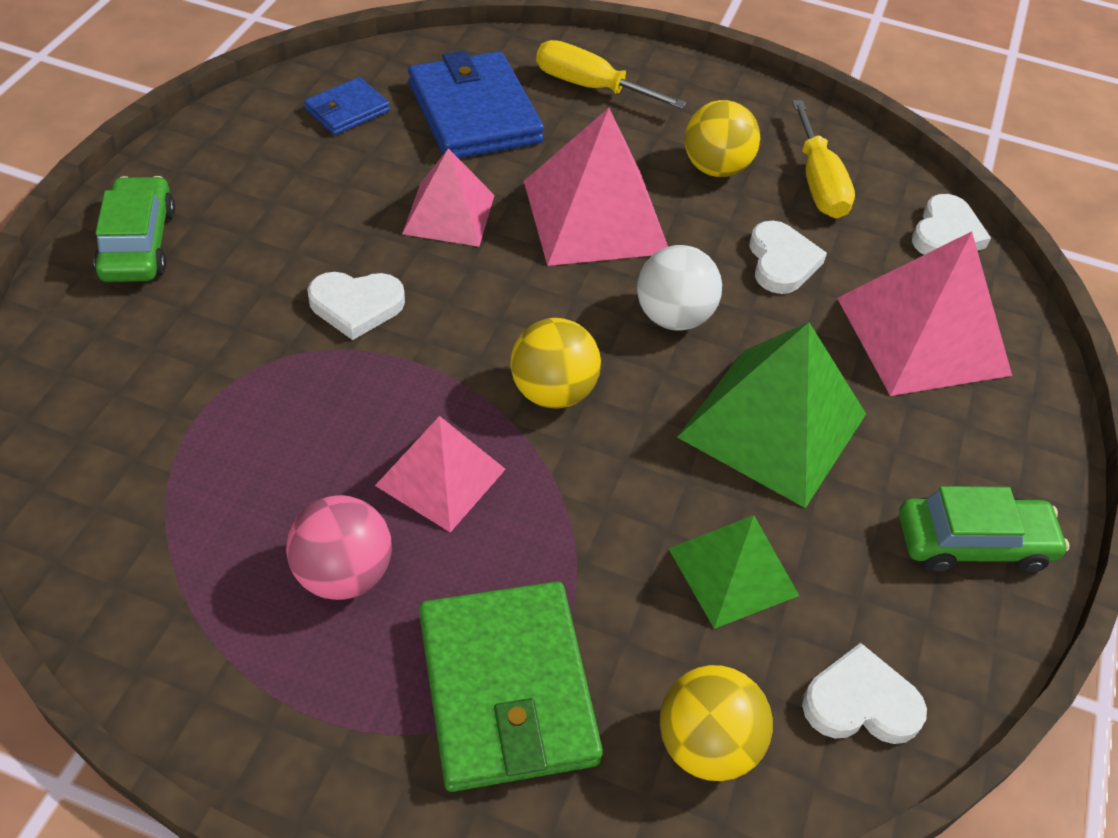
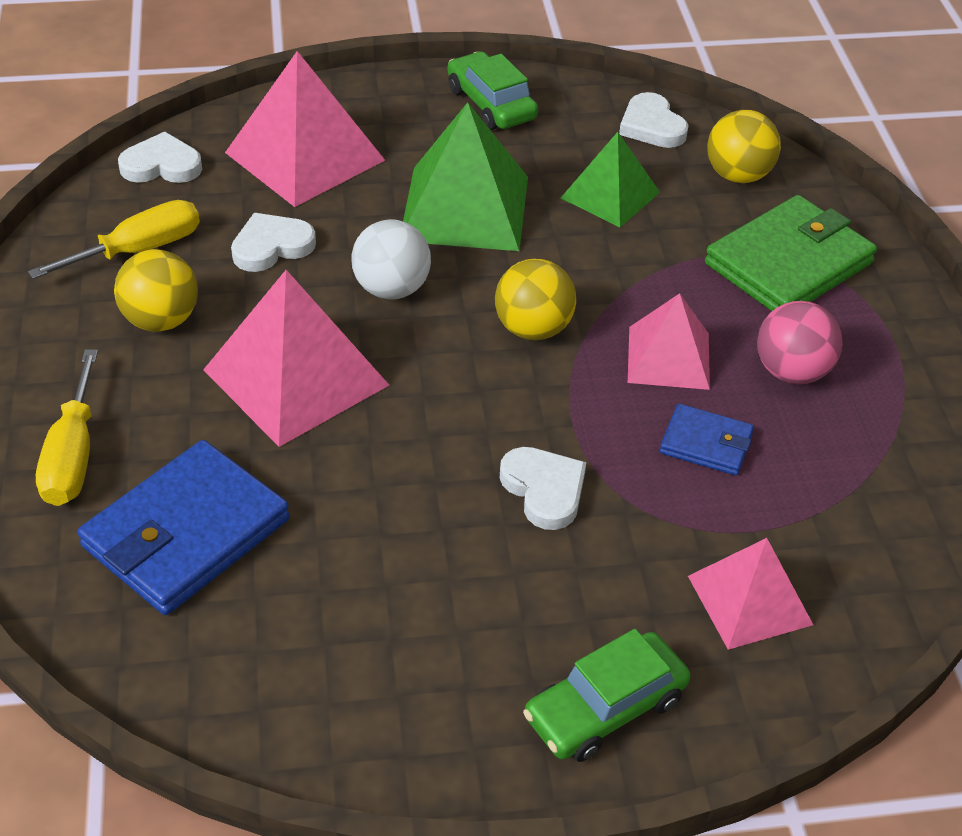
camera: 115 degrees left, 5 degrees down
(347, 110) = (256, 650): blue wallet -> blue wallet (706, 443)
(449, 214) = (371, 481): pink pyramid -> pink pyramid (750, 600)

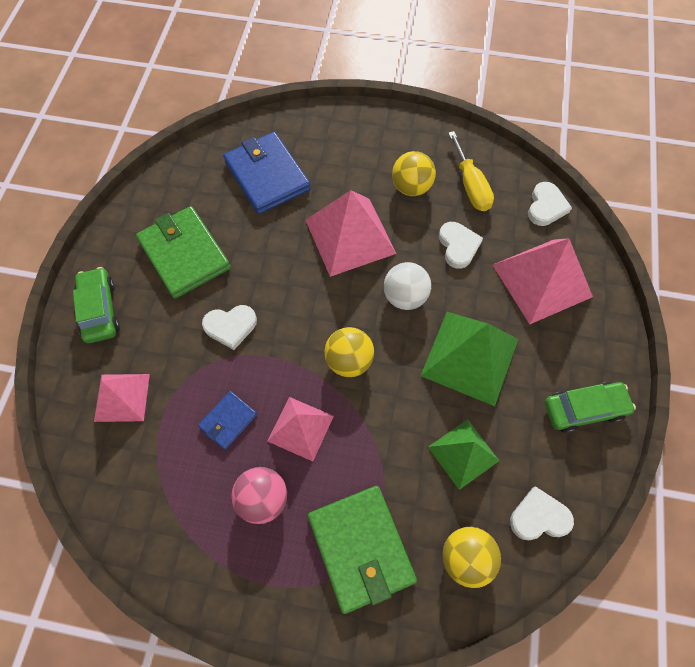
camera: 110 degrees right, 20 degrees up
(73, 456) = (330, 142): yellow screwdriver -> none
(424, 610) = (184, 254): none -> green wallet

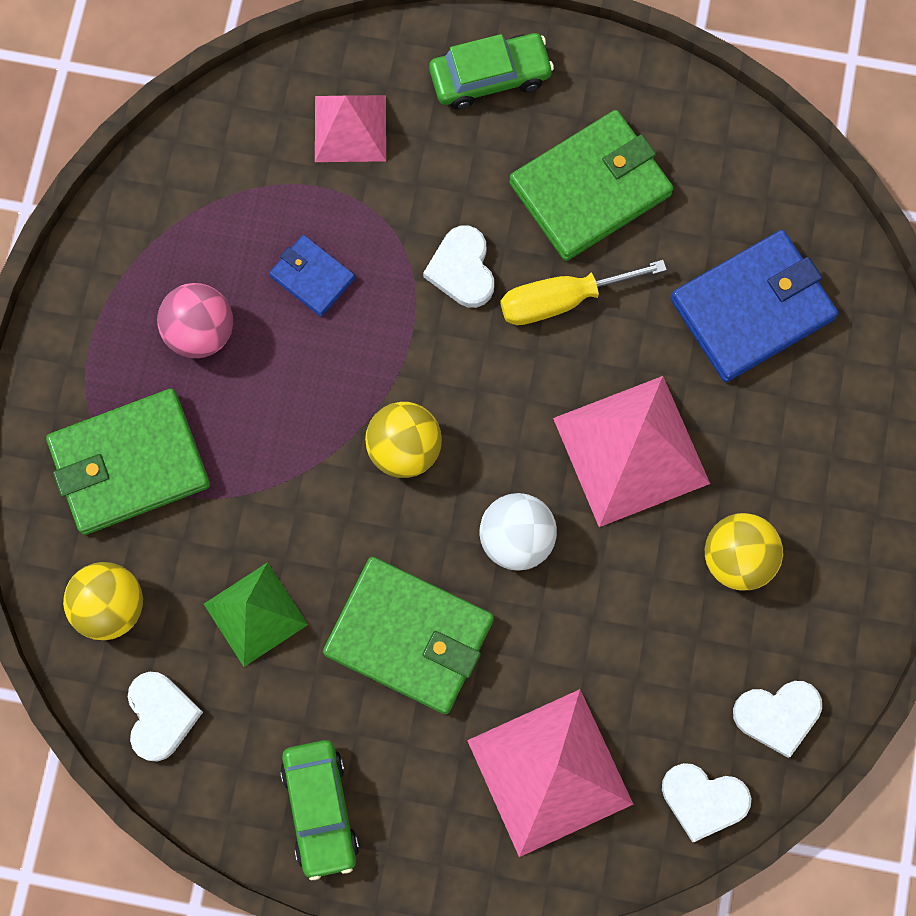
camera: 90 degrees right, 10 degrees up
(300, 428) = (299, 379): pink pyramid -> none
(458, 246) = (615, 633): white heart -> white heart (777, 715)
(469, 357) = (409, 636): green pyramid -> green wallet
(470, 185) = (745, 665): yellow screwdriver -> yellow screwdriver (561, 300)

